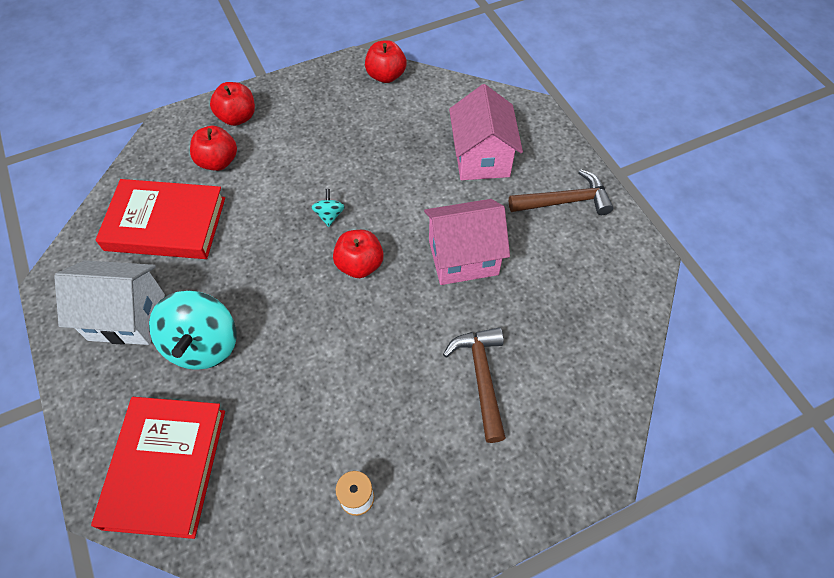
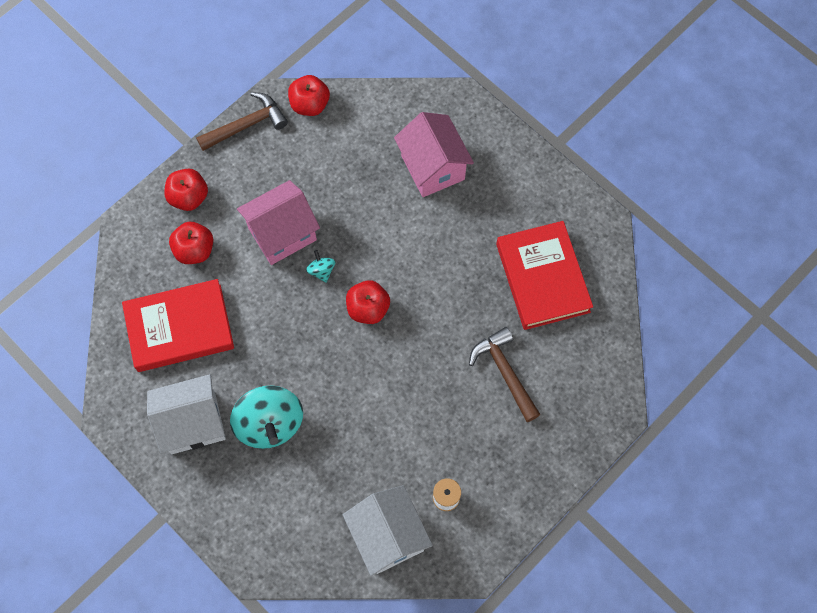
camera: 20 degrees left, 10 degrees up
(165, 468) = (291, 529): red book -> red book (542, 278)
(269, 519) = (388, 536): none -> white house
(463, 257) = (452, 272): pink house -> pink house (282, 234)
(565, 201) = (520, 188): brown hammer -> brown hammer (246, 125)

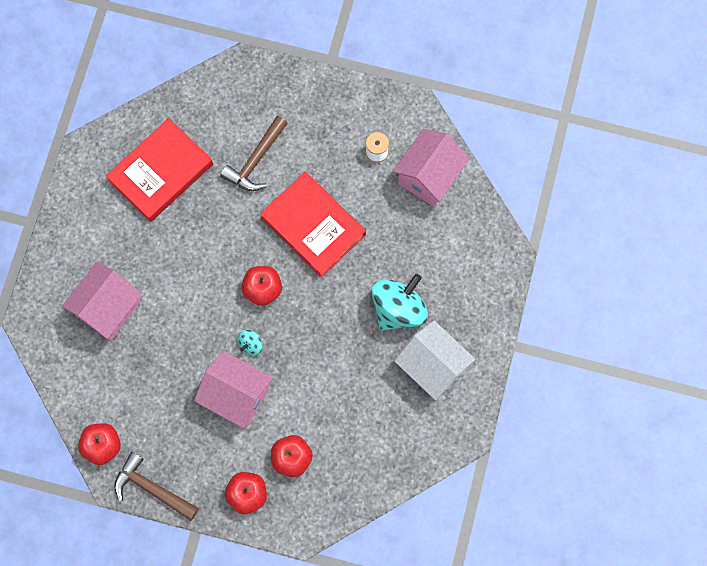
camera: 120 degrees left, 5 degrees up
(179, 328) = (364, 427): red book -> red book (313, 226)
(388, 536) = (429, 176): white house -> pink house

